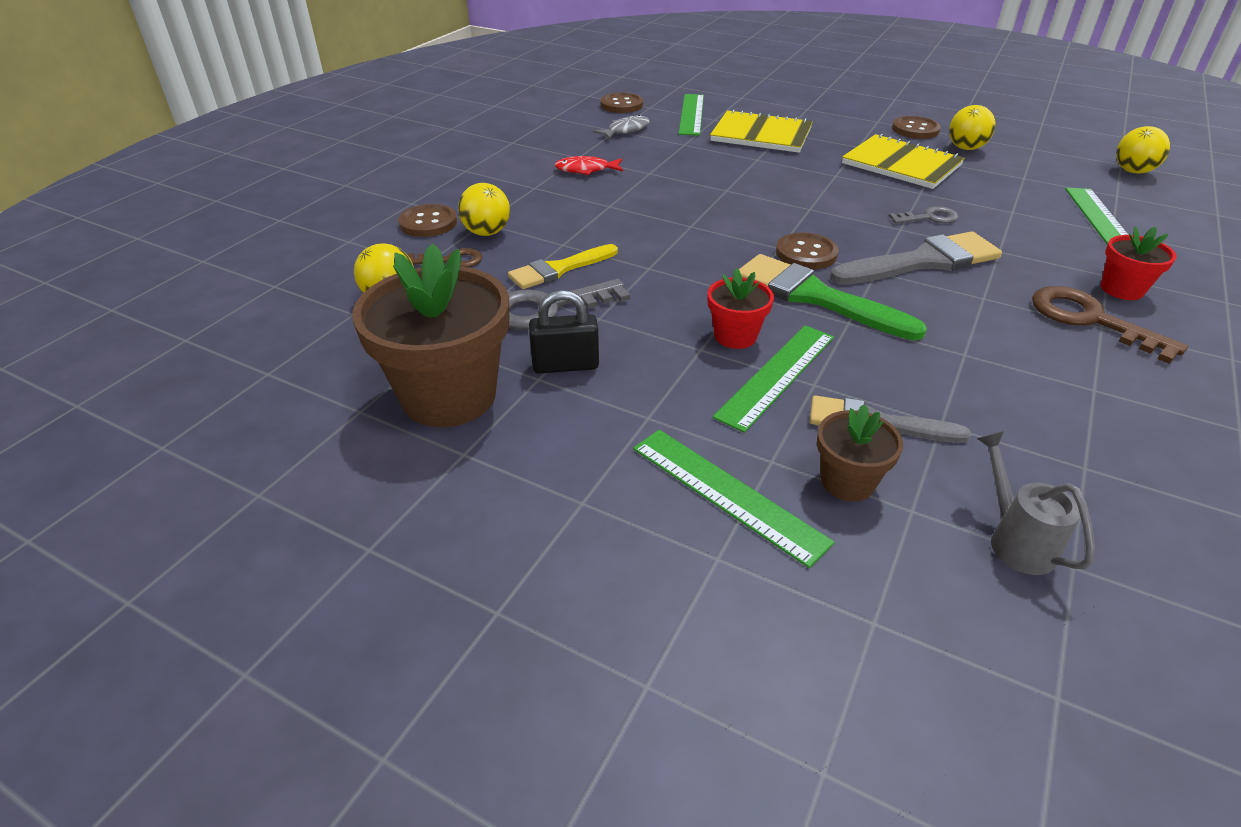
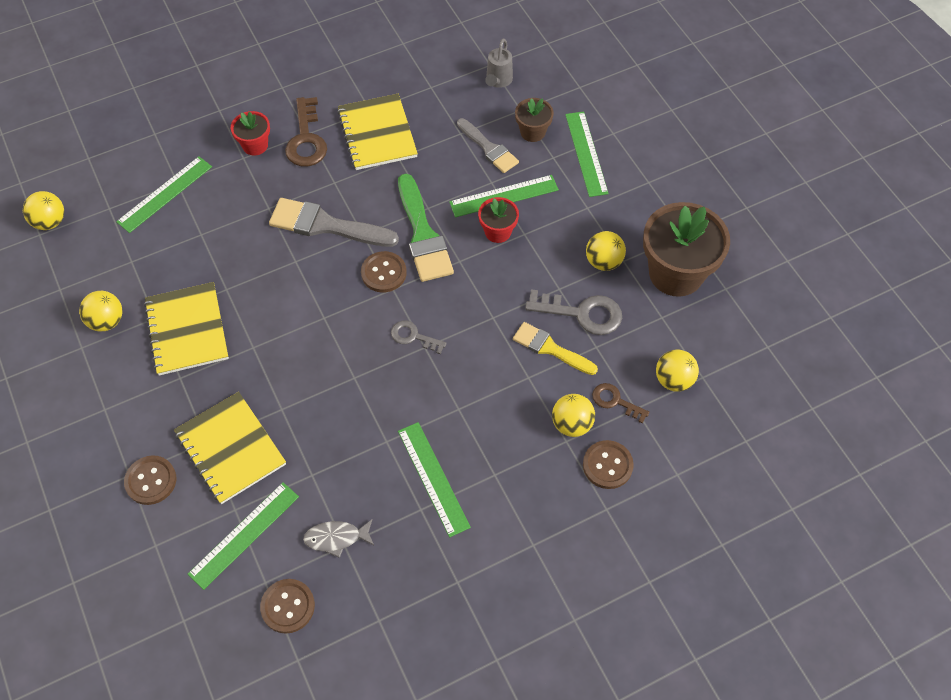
camera: 145 degrees left, 20 degrees up
(559, 269) = (550, 348): yellow brush -> yellow brush turned 150 degrees counterclockwise
(565, 365) = (603, 261): black padlock -> yellow ball
(586, 170) = (433, 478): red fish -> green ruler
(915, 130) = (98, 373): brown button -> brown button (151, 481)
(929, 218) = (262, 260): grey key -> grey key (413, 337)
(1033, 366) = (377, 134): none -> yellow notebook

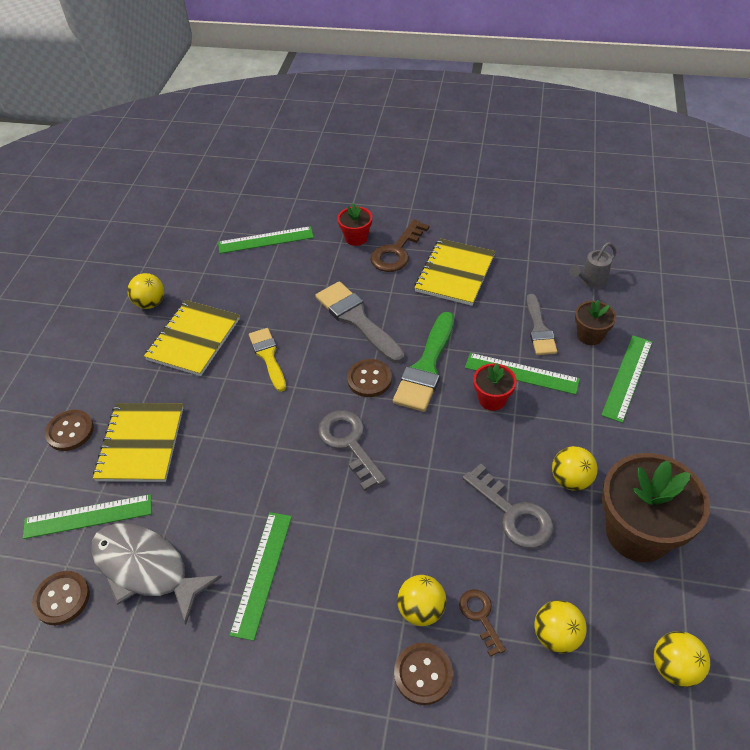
camera: 40 degrees right, 10 degrees down
(50, 222) = (179, 221): yellow ball -> yellow ball (674, 667)
(336, 538) = (146, 568): grey fish -> grey fish, size x1.97
(413, 337) = (349, 443): grey key -> grey key, size x1.69
(550, 348) = (457, 527): yellow brush -> yellow brush (268, 356)

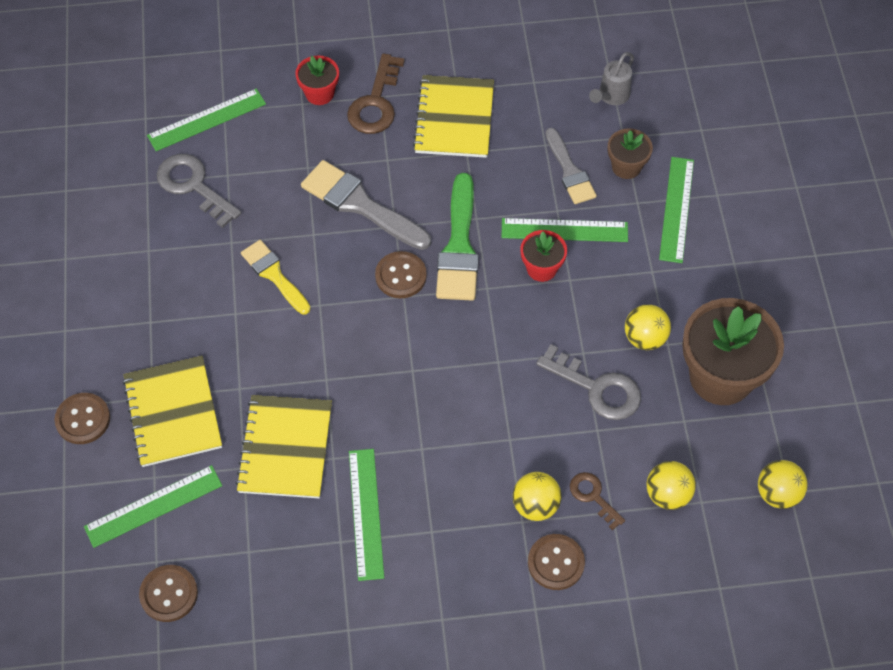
camera: 20 degrees left, 10 degrees up
(146, 568) = (243, 541): grey fish -> none
(150, 303) = (99, 239): yellow ball -> none
(194, 339) = (176, 274): yellow notebook -> yellow notebook (285, 448)
(349, 443) = (405, 355): grey key -> grey key (193, 186)

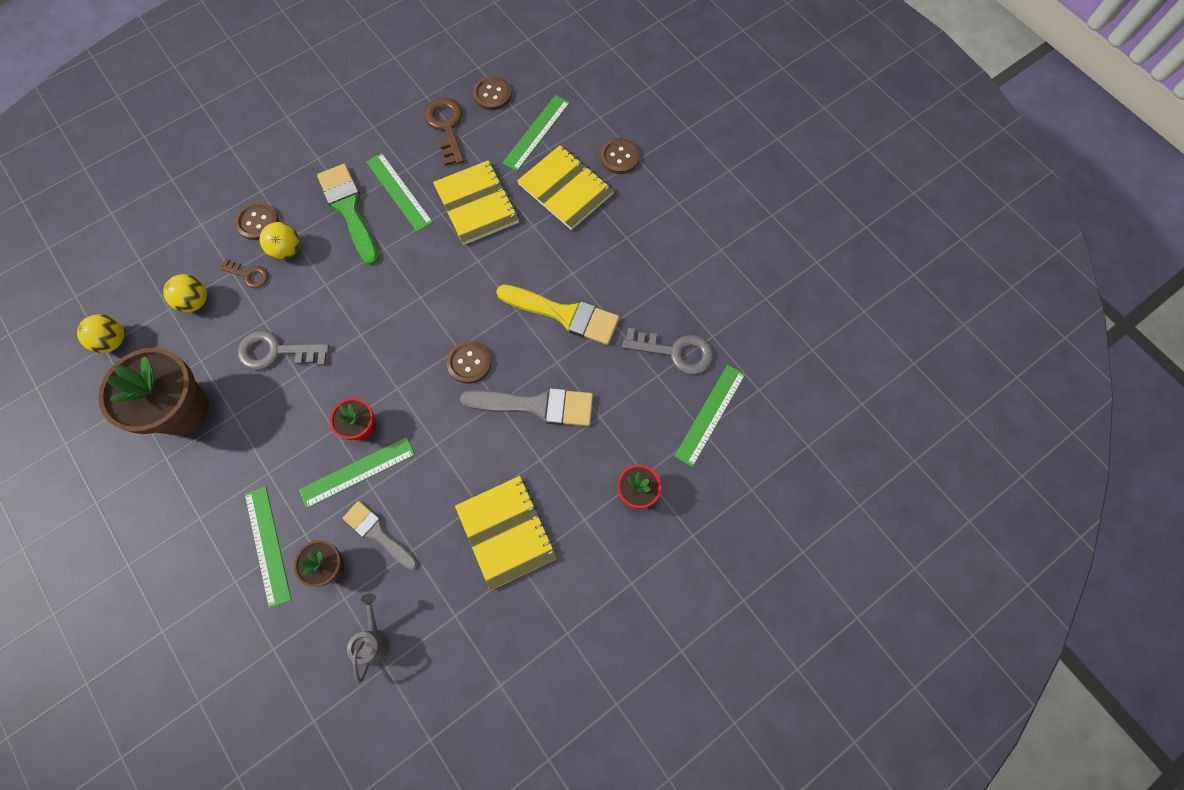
camera: 150 degrees right, 10 degrees up
(274, 275) = (564, 314): yellow brush -> yellow brush, size x1.54
(376, 102) = (583, 511): brown key -> brown key (447, 127)
(459, 247) = (437, 411): green brush -> green brush (349, 209)
(645, 338) = (253, 410): yellow ball -> none

